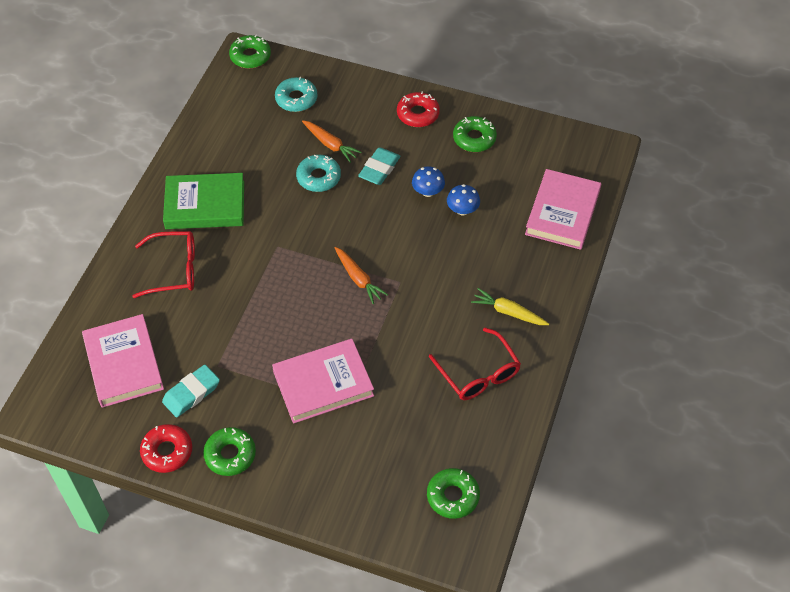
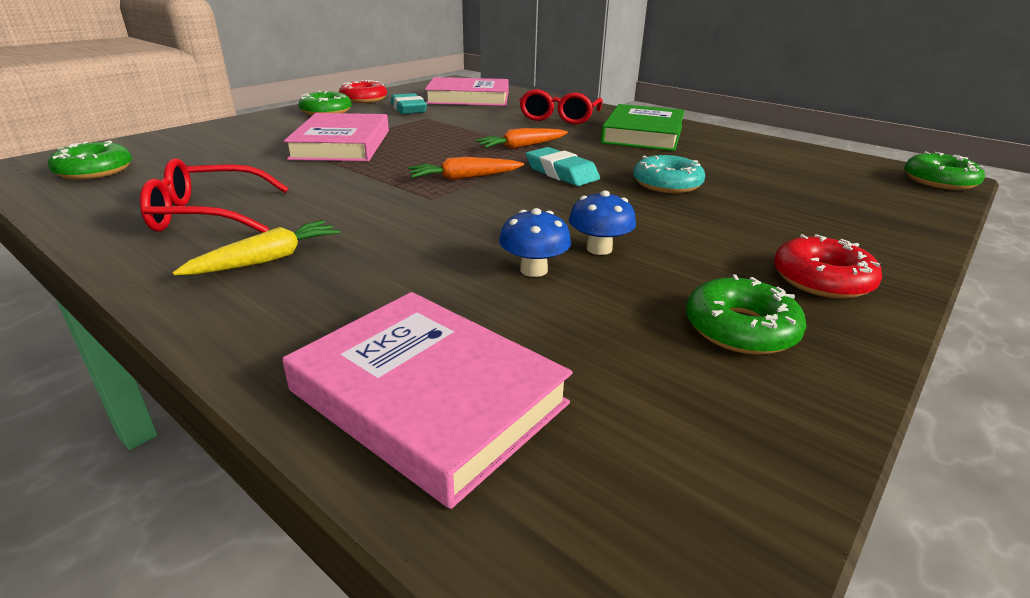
camera: 110 degrees right, 25 degrees down
(296, 99) = (844, 194): turquoise donut -> none
(330, 144) = (737, 199): orange carrot -> orange carrot (522, 147)
(379, 169) = (671, 222): turquoise eraser -> turquoise eraser (561, 173)

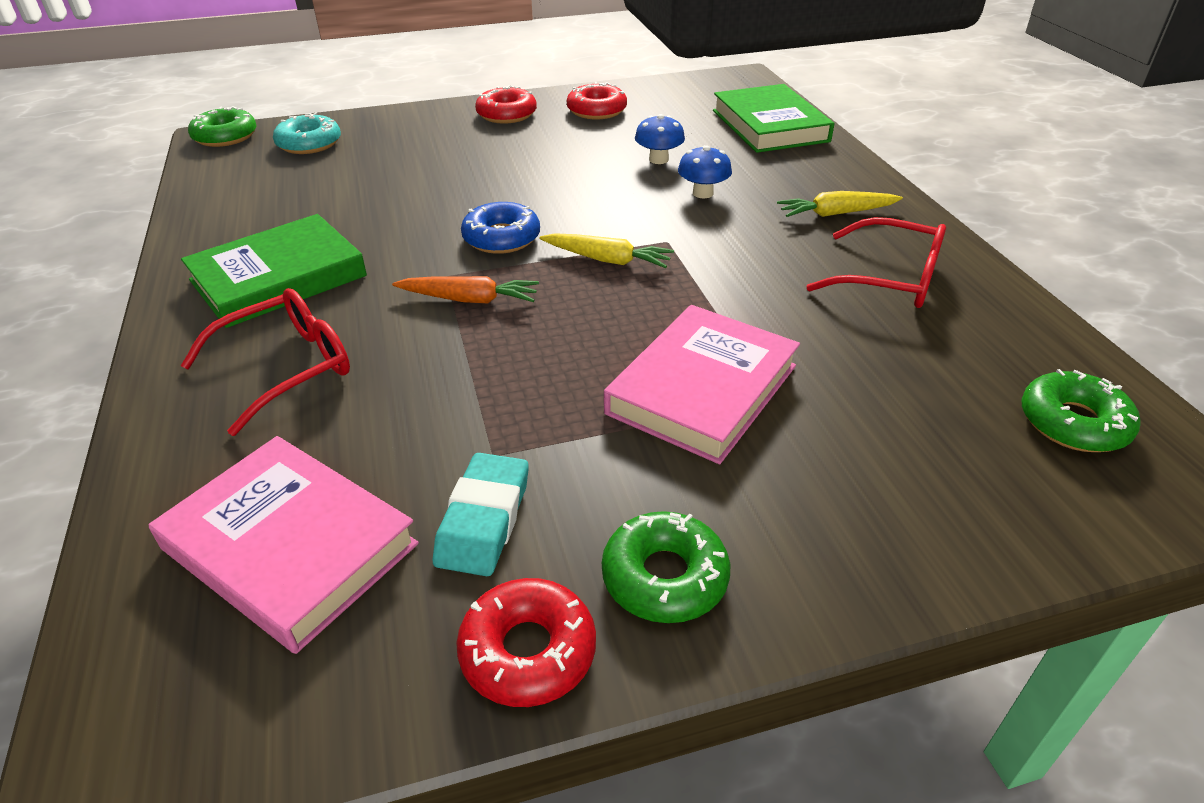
camera: 145 degrees left, 10 degrees up
(428, 397) = (769, 126): pink book -> green book
(464, 178) = (607, 260): orange carrot -> yellow carrot
(561, 173) = (501, 238): turquoise eraser -> blue donut
(599, 249) = (597, 160): blue mushroom -> blue mushroom (703, 193)
(667, 184) = (436, 196): turquoise donut -> turquoise donut (309, 144)
(740, 329) = (596, 110): green donut -> red donut

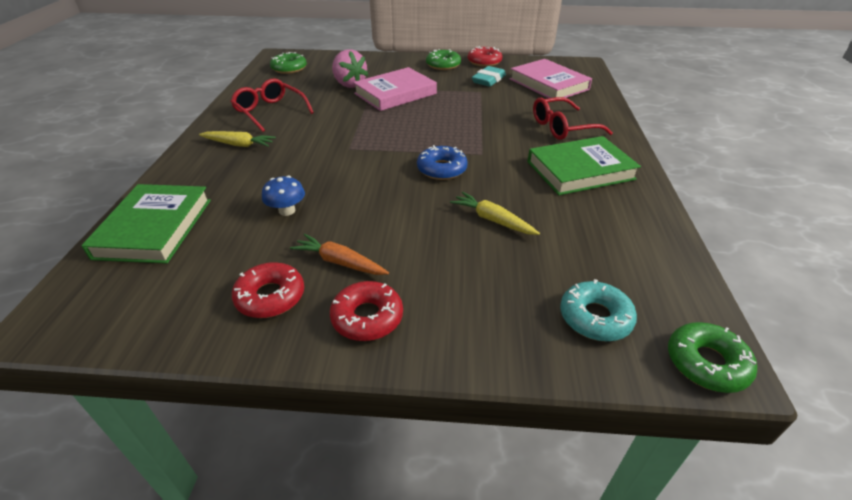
camera: 160 degrees left, 0 degrees up
(469, 299) = (473, 139): orange carrot -> orange carrot (340, 262)
(607, 260) = (390, 145): yellow carrot -> yellow carrot (492, 220)
(703, 193) = (293, 174): blue mushroom -> none
(843, 396) = (349, 84): none -> pink strawberry

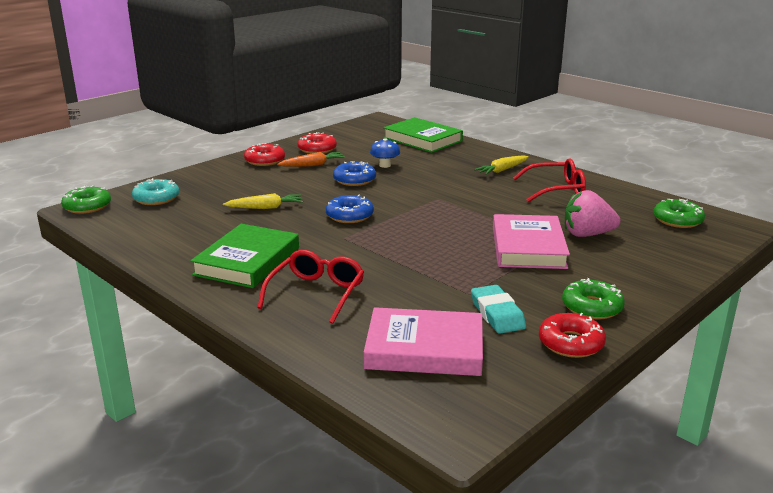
camera: 130 degrees right, 15 degrees down
(355, 208) = (354, 180): none -> blue donut

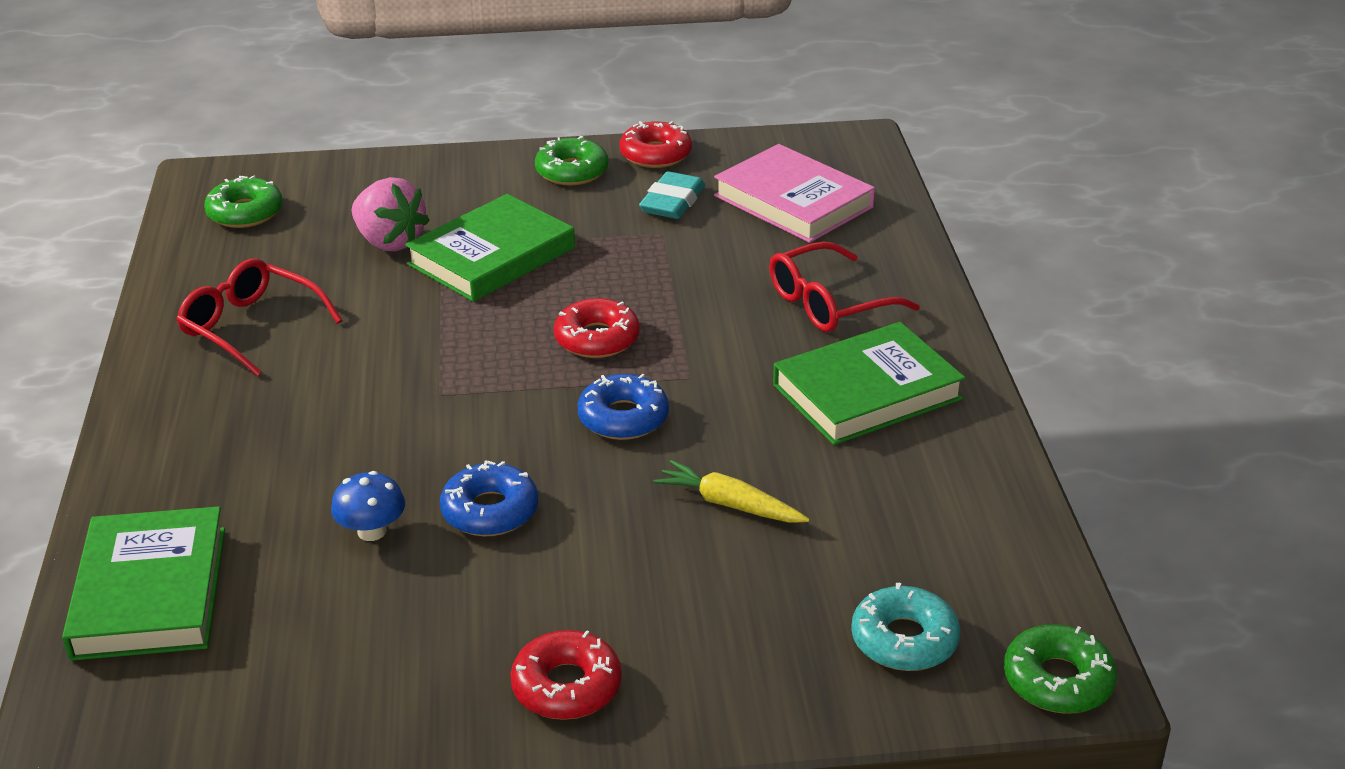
camera: 140 degrees left, 10 degrees up
(312, 165) = (496, 609): orange carrot -> none
(317, 149) = (404, 677): red donut -> red donut (597, 339)
(502, 170) = (223, 410): yellow carrot -> none
(528, 247) = (491, 256): pink book -> green book

